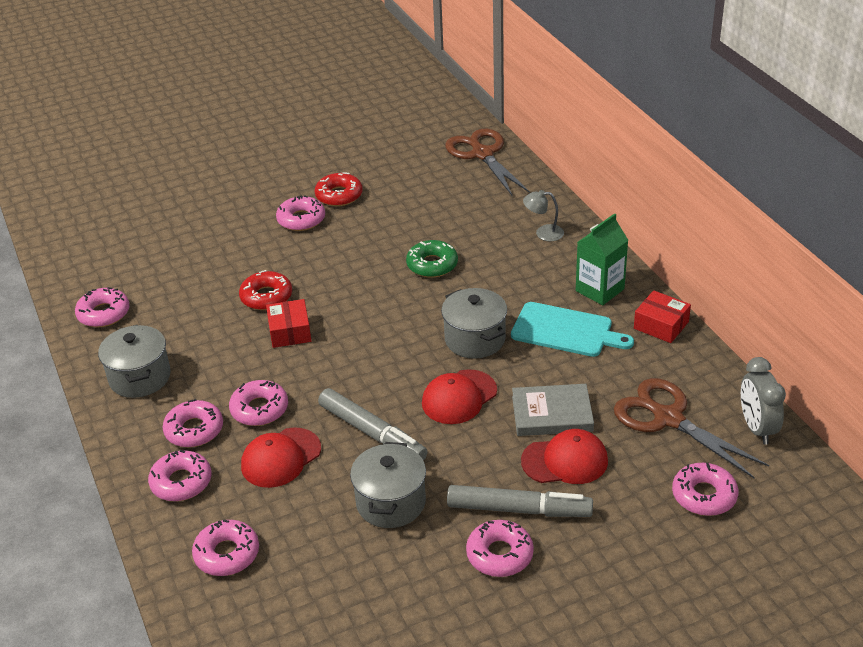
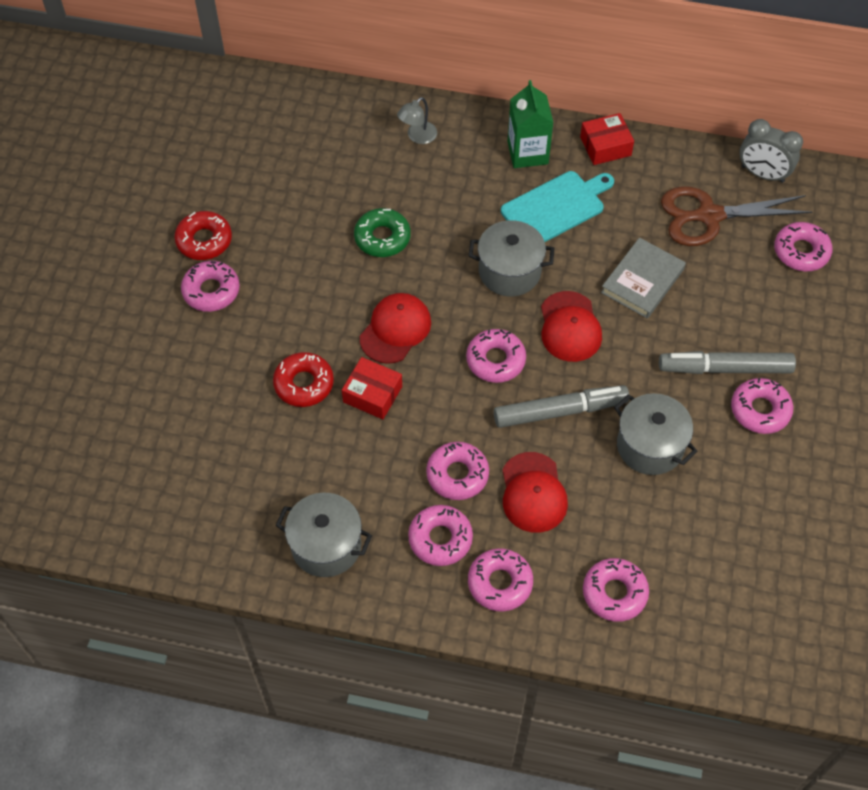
camera: 55 degrees left, 20 degrees up
(103, 313) = (196, 529): pink donut -> pink donut (495, 360)
(482, 154) = (258, 100): brown scissors -> none
(519, 509) = (725, 368): grey marker -> grey marker turned 135 degrees counterclockwise
(565, 461) = (699, 307): red cap -> red cap (395, 329)

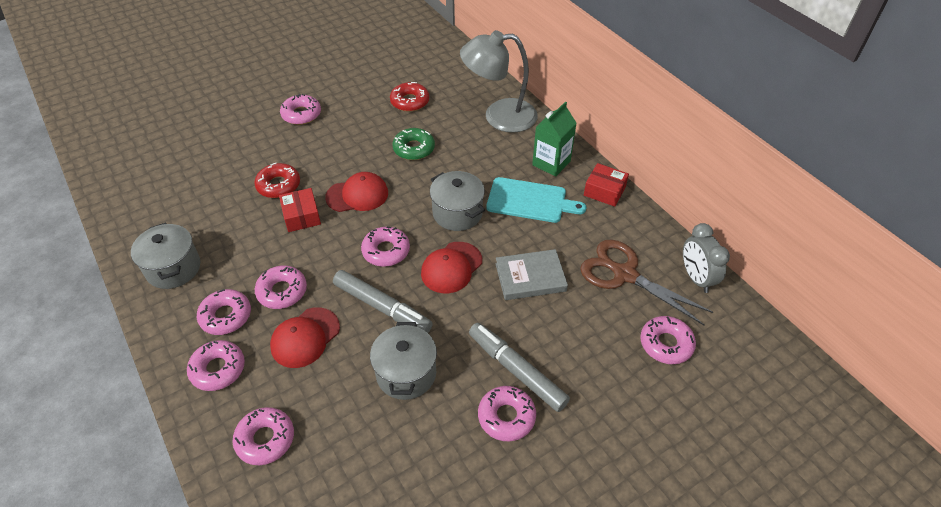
camera: 45 degrees right, 10 degrees down
(204, 240) = (330, 92): red donut -> red donut (410, 101)
(417, 137) = (499, 116): grey lamp -> grey lamp, size x2.34

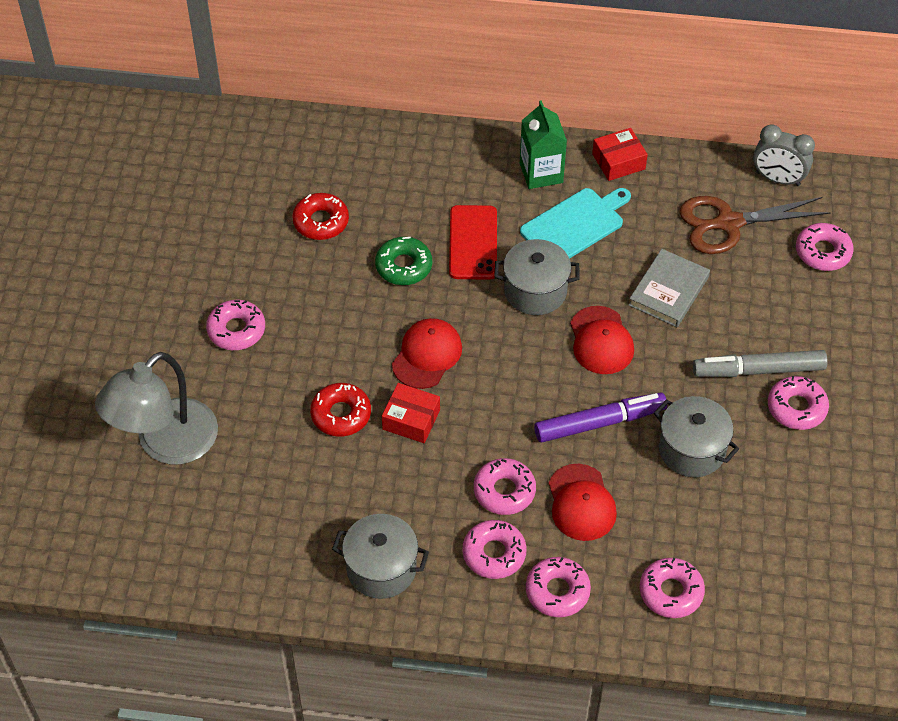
camera: 50 degrees left, 5 degrees up
(382, 307) = (599, 422): grey marker -> purple marker
(386, 251) = (530, 378): pink donut -> none
(463, 166) = (473, 243): none -> red phone
(499, 116) = (428, 164): grey lamp -> grey lamp (166, 444)

